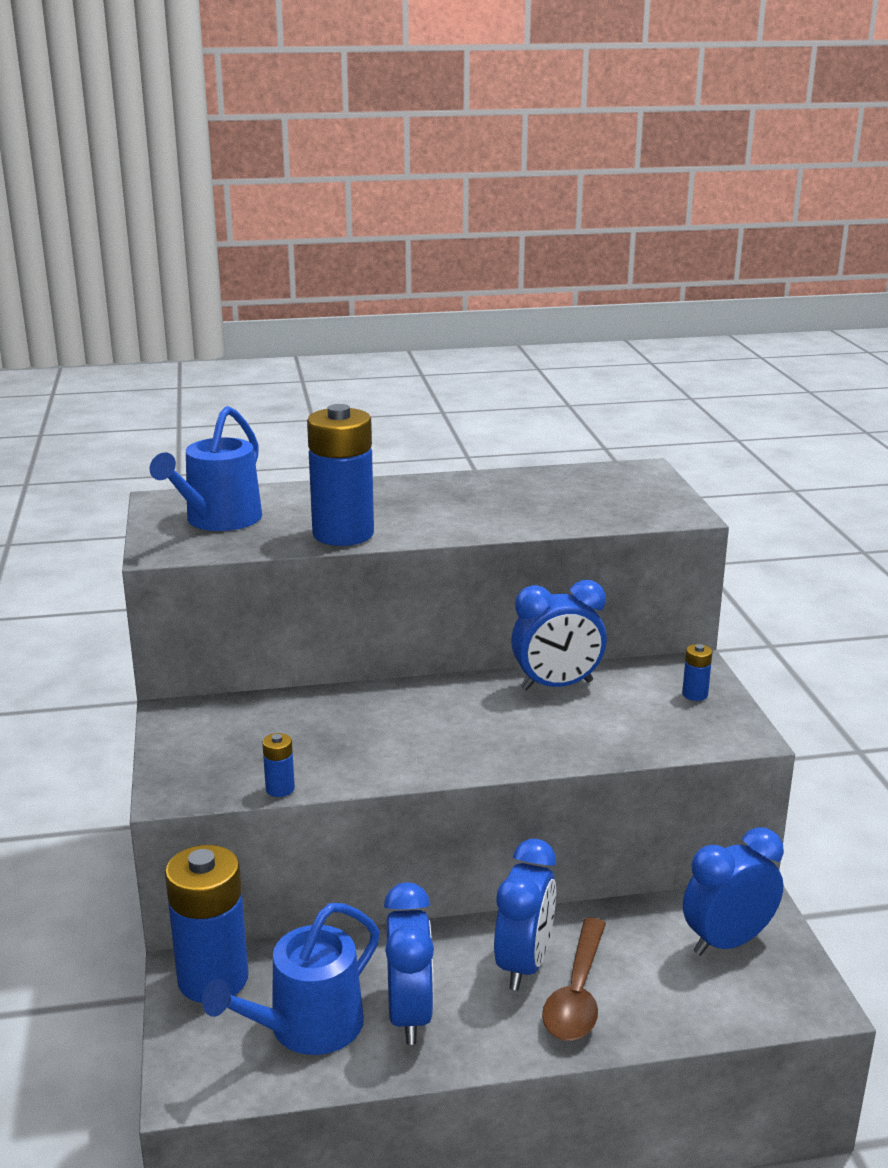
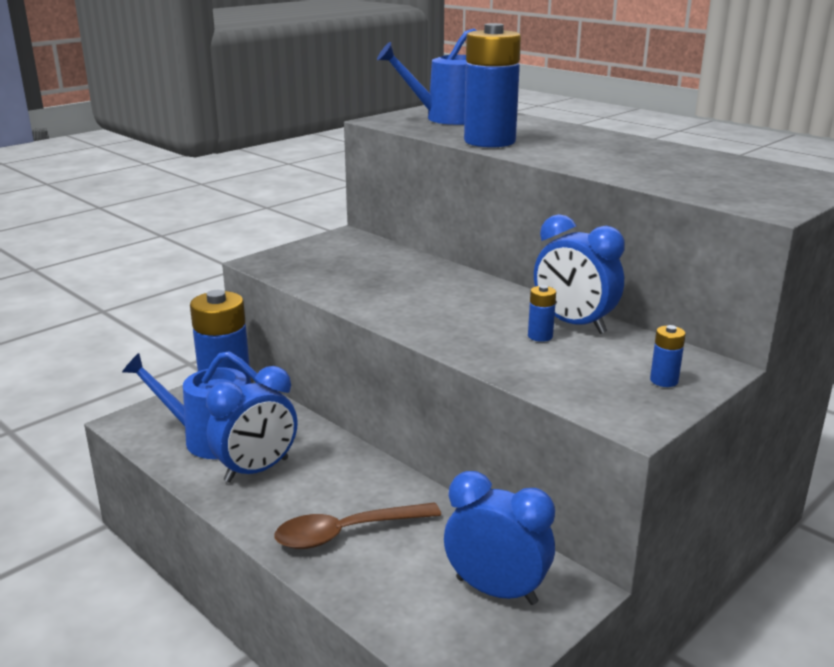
camera: 55 degrees right, 0 degrees up
(280, 789) = (302, 284): blue battery -> blue battery (540, 336)
(524, 964) = (355, 497): blue clock -> none

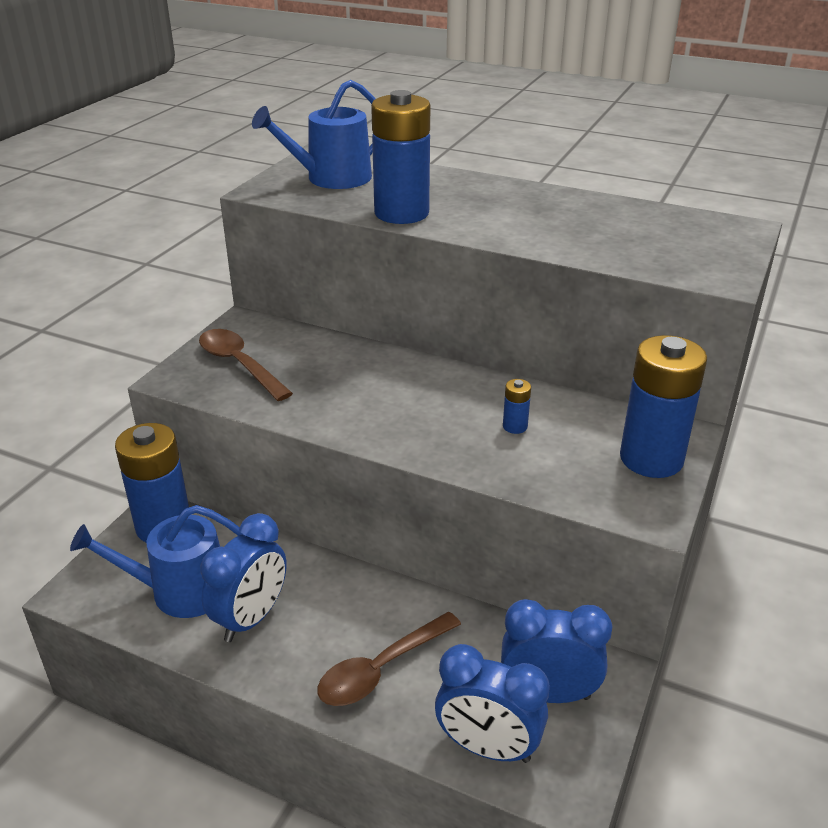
camera: 20 degrees left, 10 degrees up
(322, 261) = (239, 365): none -> brown spoon
(574, 324) = (537, 404): blue clock -> blue clock (488, 747)
(664, 381) = (651, 459): blue battery -> blue battery, size x2.41

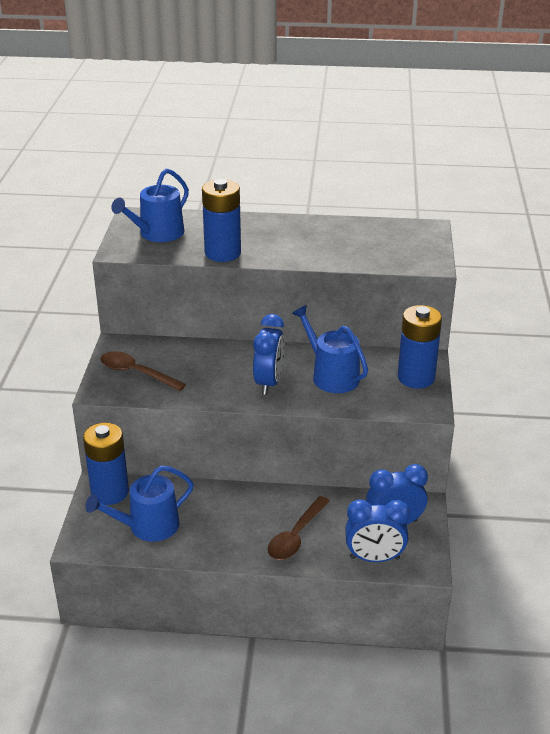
camera: 20 degrees left, 0 degrees up
(251, 618) = (203, 530): blue clock -> blue clock (269, 382)
(515, 426) = (331, 375): blue battery -> blue watering can

